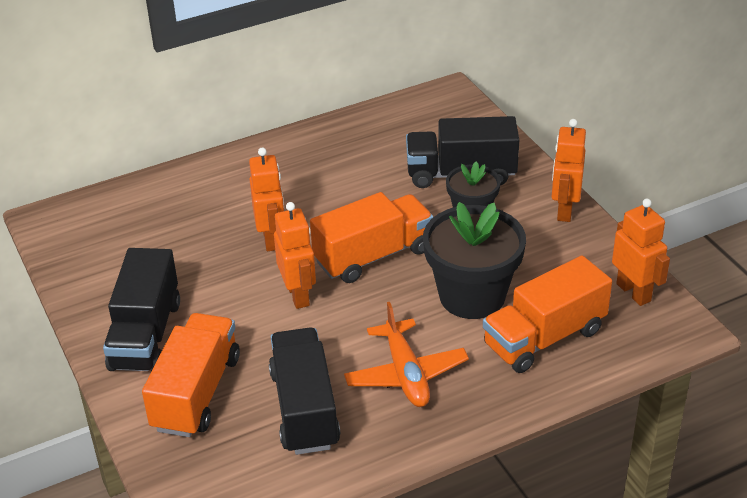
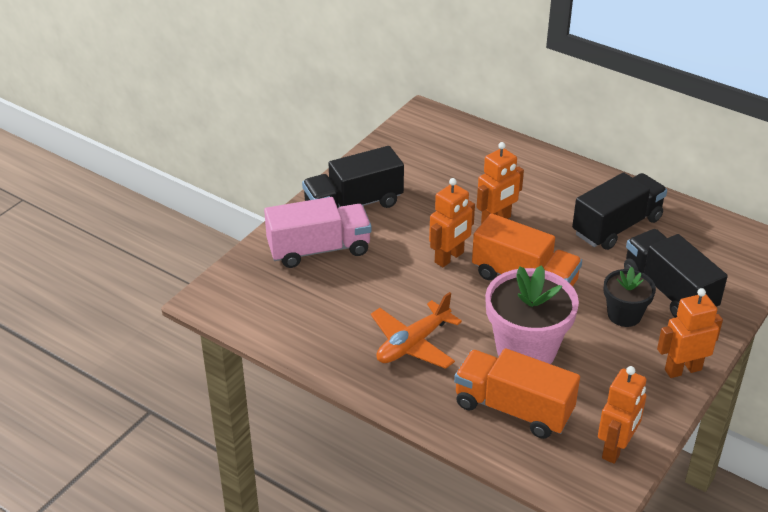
camera: 60 degrees right, 0 degrees up
(196, 393) = (319, 249): orange truck -> pink truck
(304, 409) = (341, 306): black truck -> black truck (617, 226)
(472, 296) = (526, 350): black flower pot -> pink flower pot

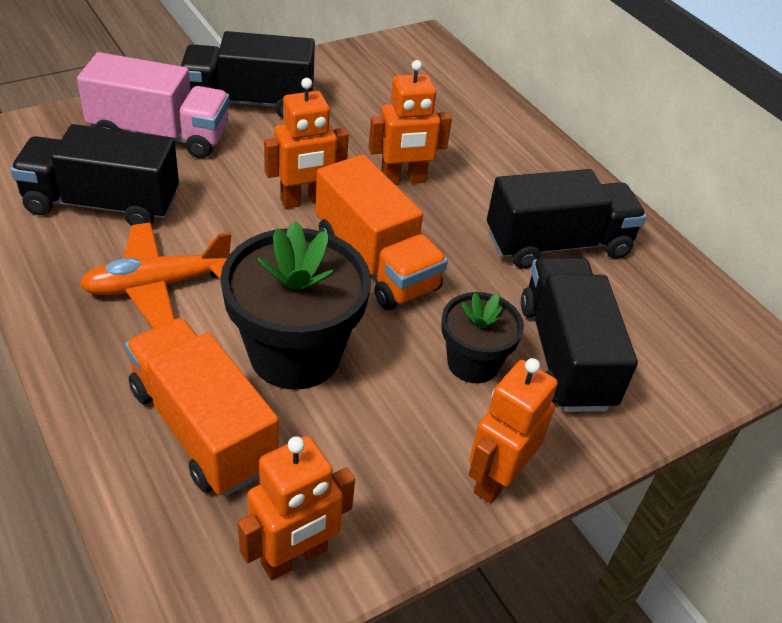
camera: 20 degrees right, 5 degrees up
(330, 309) = (102, 204): none -> black truck
(526, 350) = (295, 354): pink flower pot -> black flower pot
(682, 369) = (496, 478): orange robot -> orange robot turned 60 degrees counterclockwise

